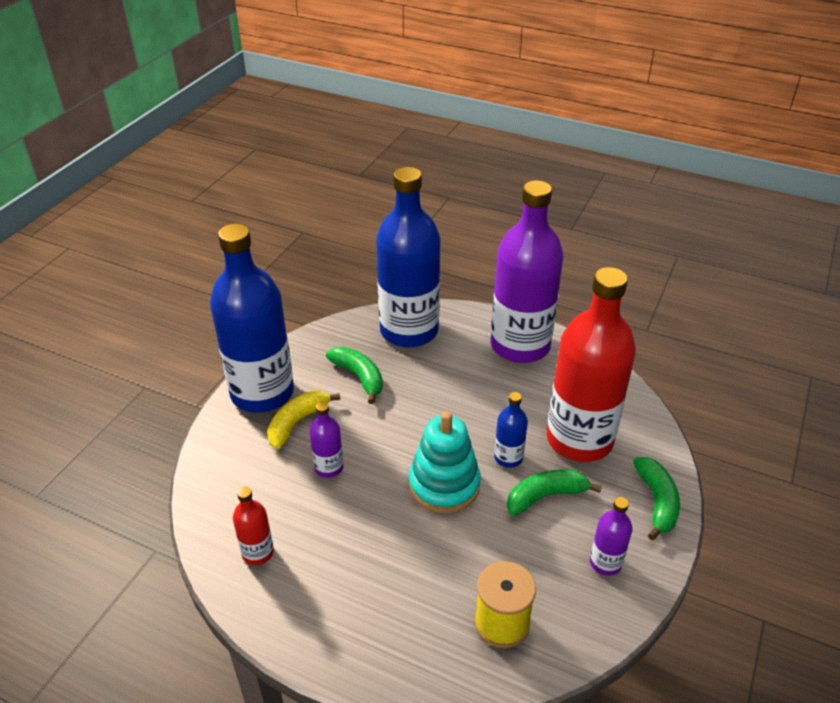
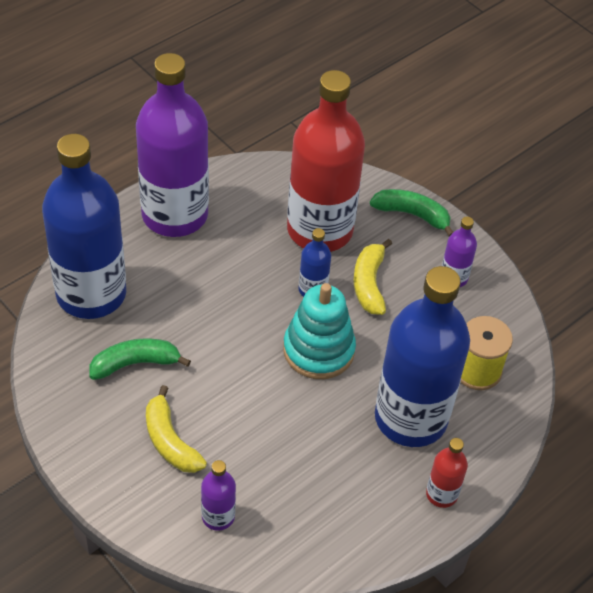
camera: 70 degrees left, 10 degrees up
(258, 552) = (322, 526): red bottle -> red bottle (441, 494)
(262, 393) = (104, 459): blue bottle -> blue bottle (410, 418)
(329, 467) = (247, 433): purple bottle -> purple bottle (218, 516)
(545, 496) = (369, 284): green banana -> yellow banana

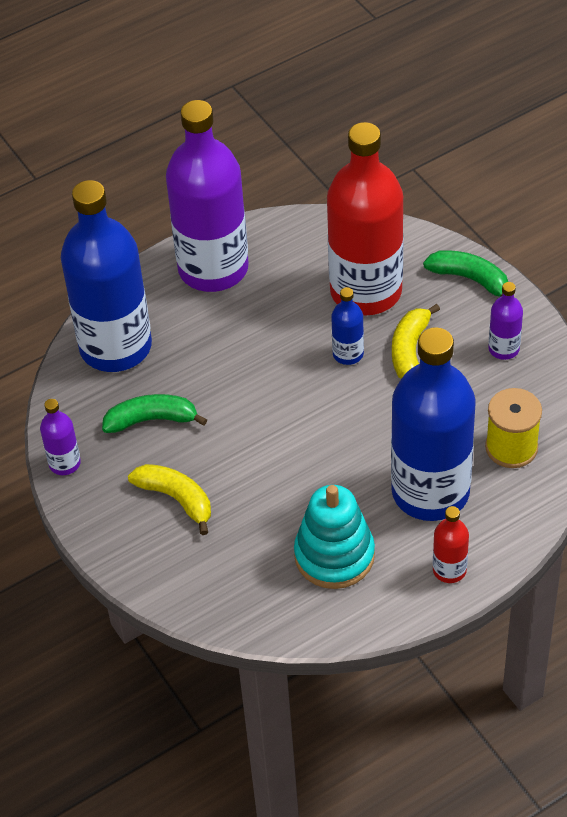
camera: 15 degrees right, 0 degrees up
(170, 441) = (176, 499): yellow banana -> yellow banana turned 150 degrees clockwise
(218, 516) = (215, 575): purple bottle -> purple bottle (64, 463)
(318, 350) = (344, 417): turquoise stacking toy -> turquoise stacking toy (334, 555)

